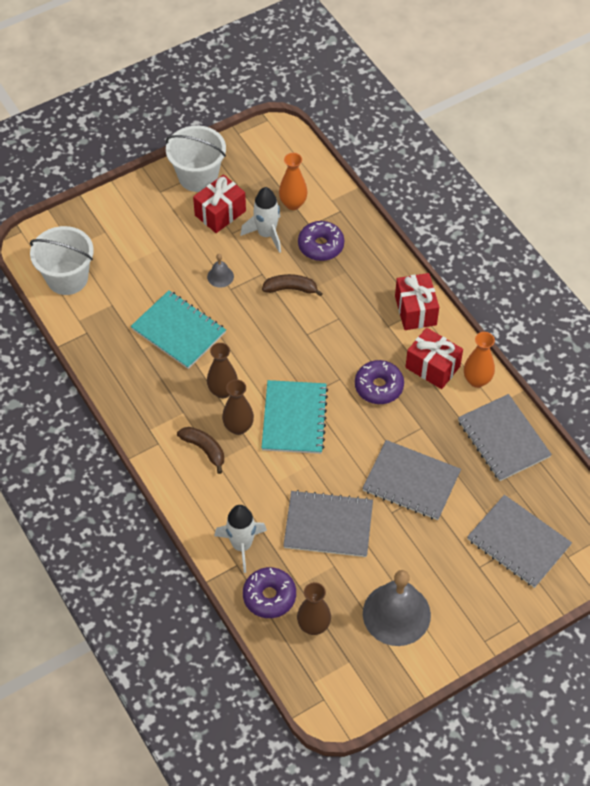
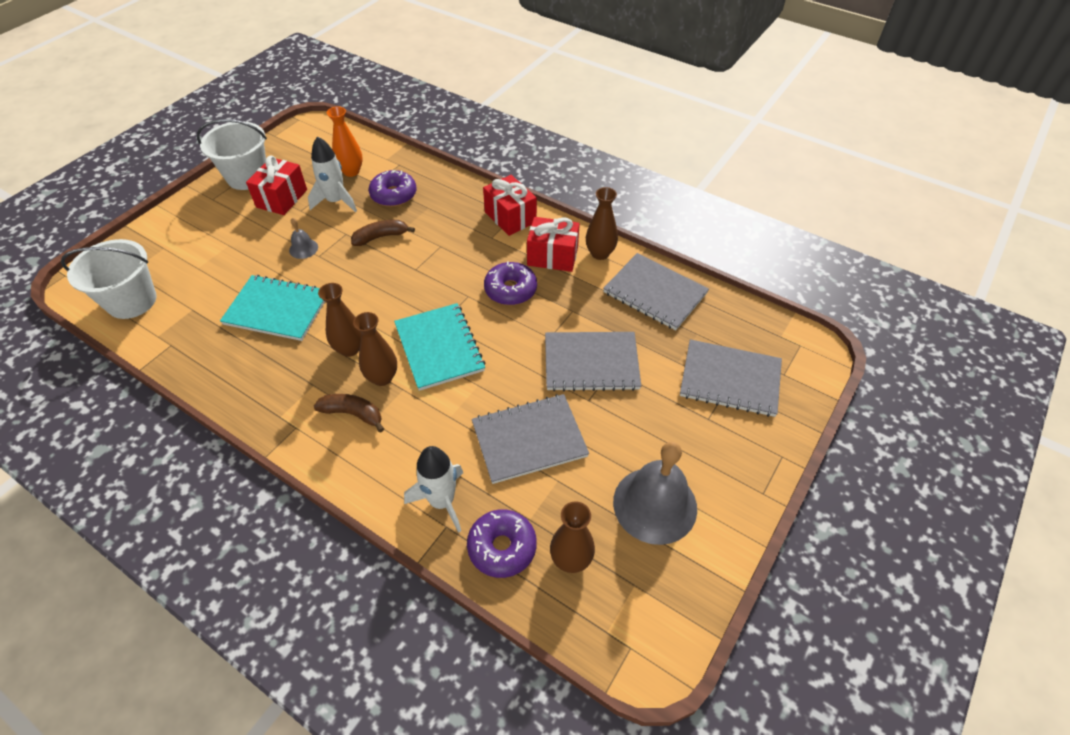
camera: 25 degrees left, 5 degrees down
(477, 380) = (600, 253): orange vase -> brown vase

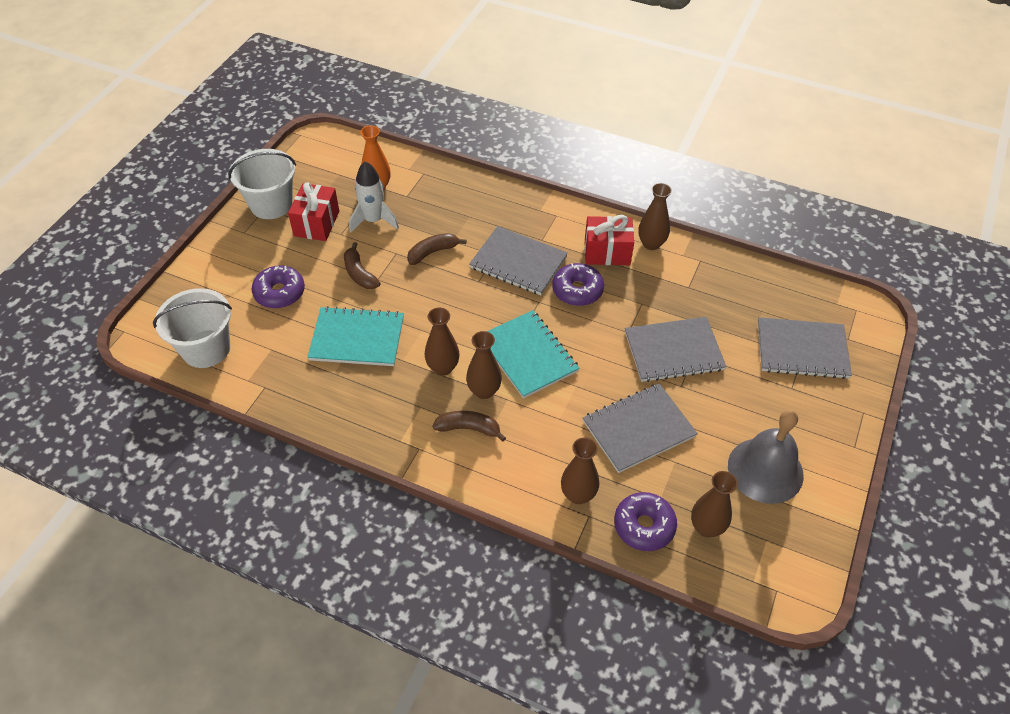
camera: 10 degrees left, 0 degrees up
(303, 248) = (359, 273): grey bell -> brown banana
(393, 195) = (430, 207): purple donut -> purple donut (279, 293)
(442, 501) = (578, 495): white rocket -> brown vase
(510, 217) = (554, 217): red gift -> none
(655, 293) = (713, 276): grey notebook -> grey notebook (518, 262)

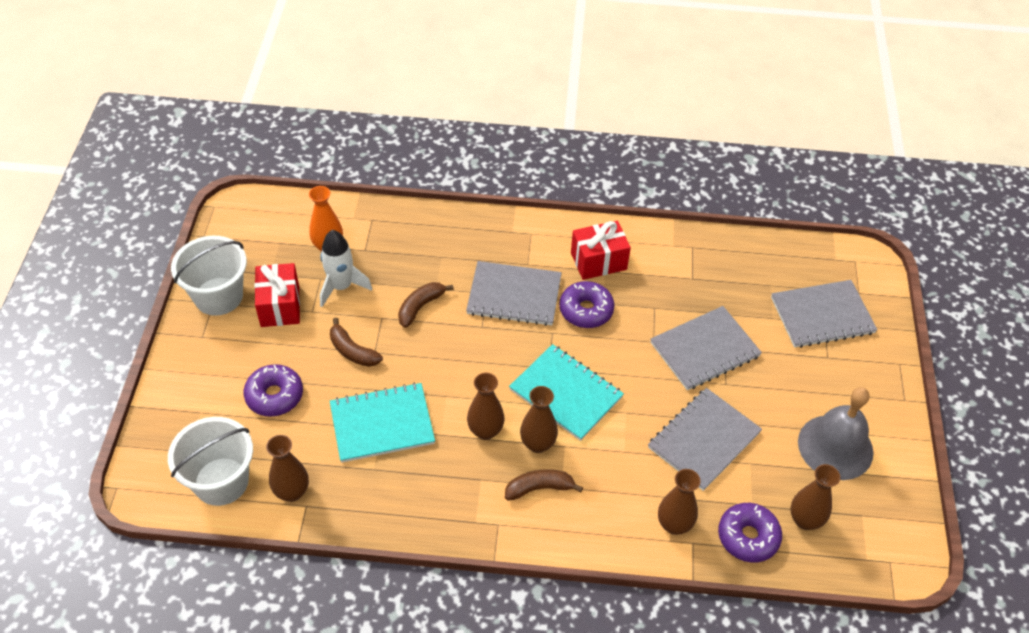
camera: 20 degrees left, 0 degrees up
(651, 244) = (638, 241): brown vase -> brown vase (292, 492)

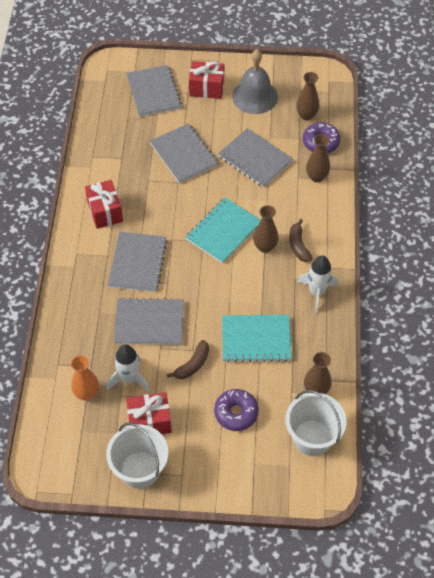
camera: 90 degrees left, 5 degrees up
(382, 424) = (256, 339): turquoise notebook -> turquoise notebook turned 75 degrees counterclockwise
(420, 307) = (149, 323): brown banana -> grey notebook
(453, 506) = (317, 292): none -> white rocket
(485, 431) = (257, 277): brown vase -> none
(586, 310) = (151, 219): purple donut -> none
(842, 382) = (206, 88): none -> red gift

